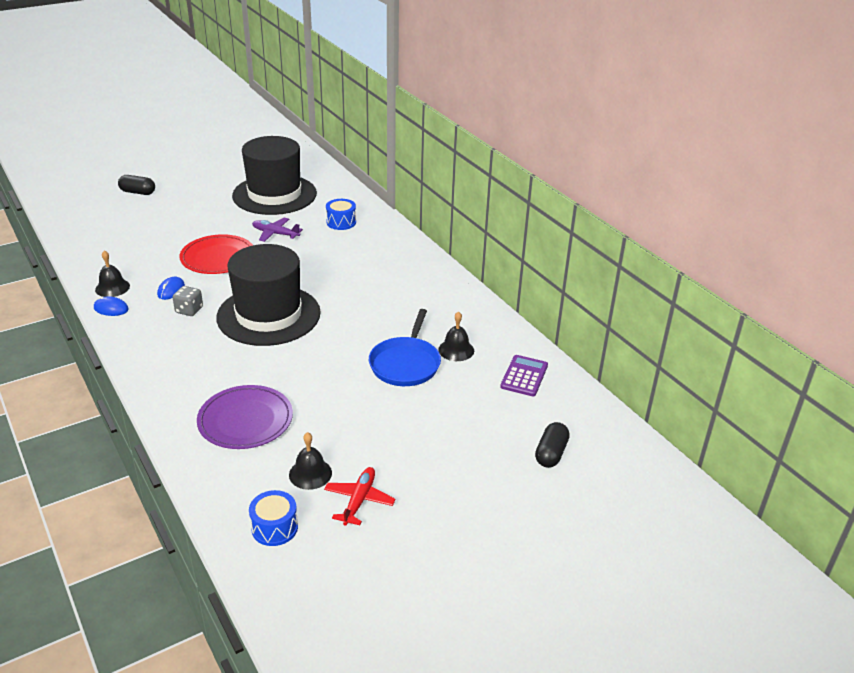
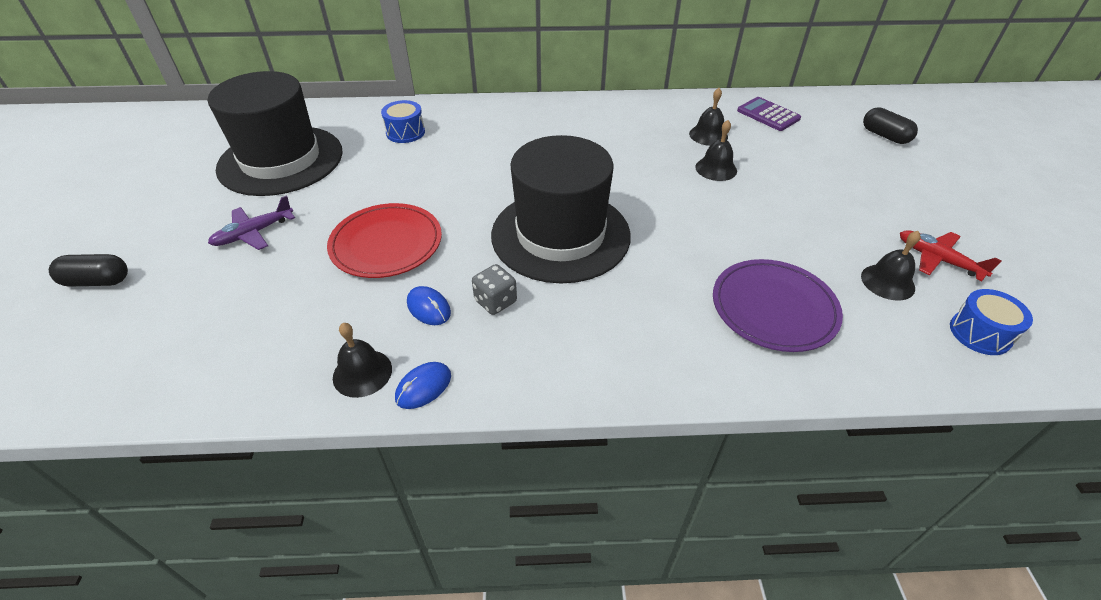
camera: 60 degrees left, 10 degrees up
(138, 192) = (97, 281): black capsule -> black capsule turned 45 degrees clockwise
(275, 234) = (378, 183): purple plane -> purple plane (254, 233)
(405, 363) = (716, 168): blue pan -> black bell

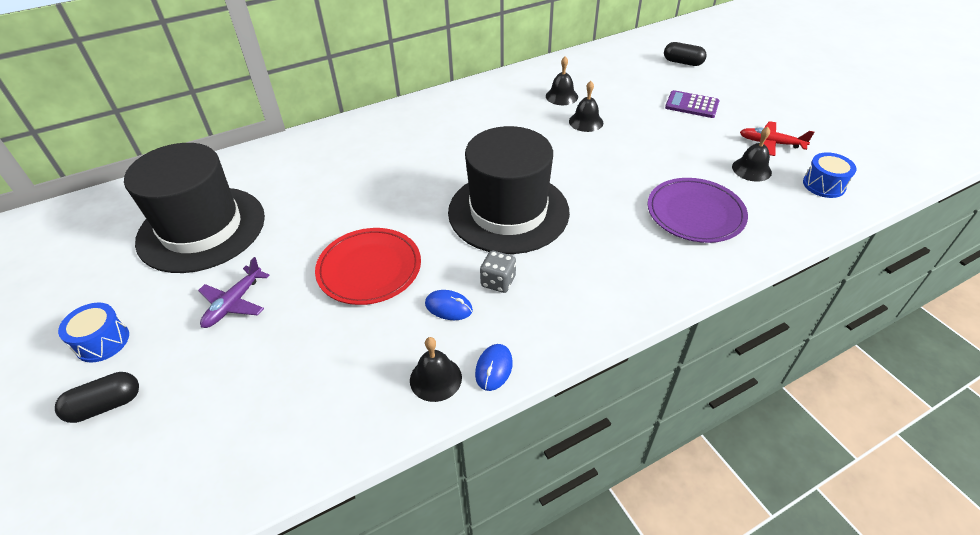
camera: 25 degrees left, 0 degrees up
(405, 132) = (305, 166): blue drum -> blue drum (102, 341)
(768, 115) = (593, 68): purple calculator -> purple calculator (692, 105)

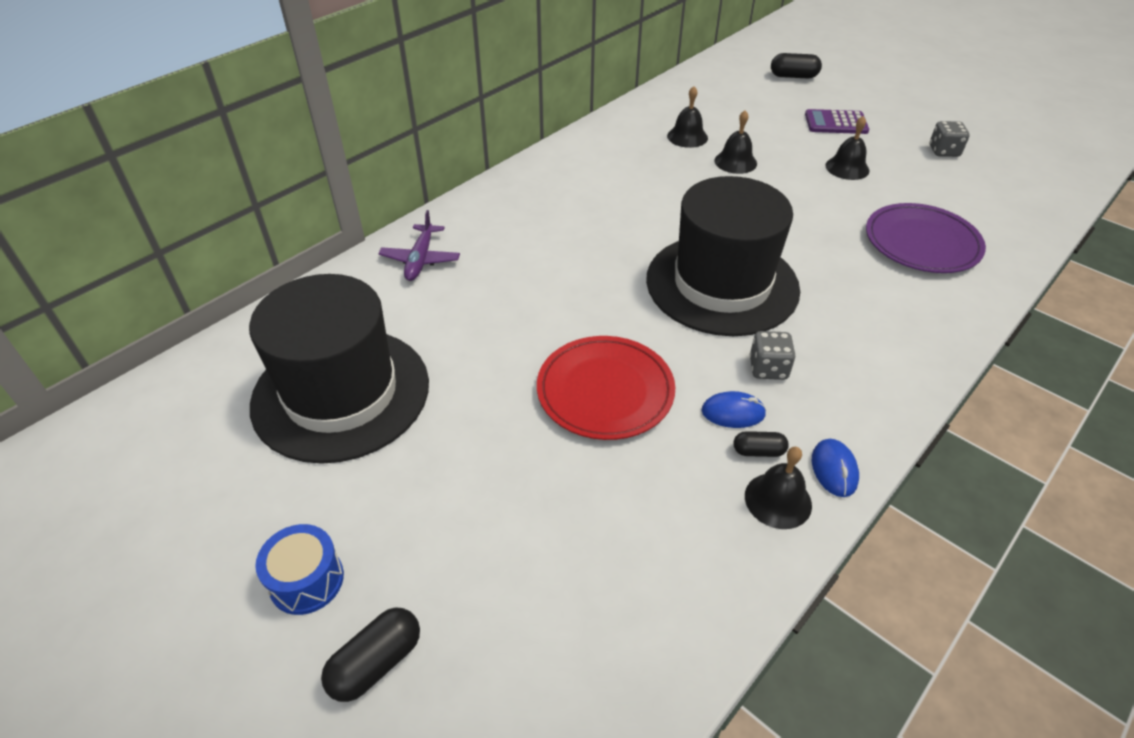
camera: 20 degrees left, 0 degrees up
(234, 303) = (459, 478): purple plane -> purple plane (420, 259)
(447, 340) = (758, 451): none -> black capsule
(751, 169) = (944, 183): black bell -> black bell (847, 168)
(771, 143) = (944, 151): red plane -> grey dice
(824, 185) = (1023, 186): blue drum -> none

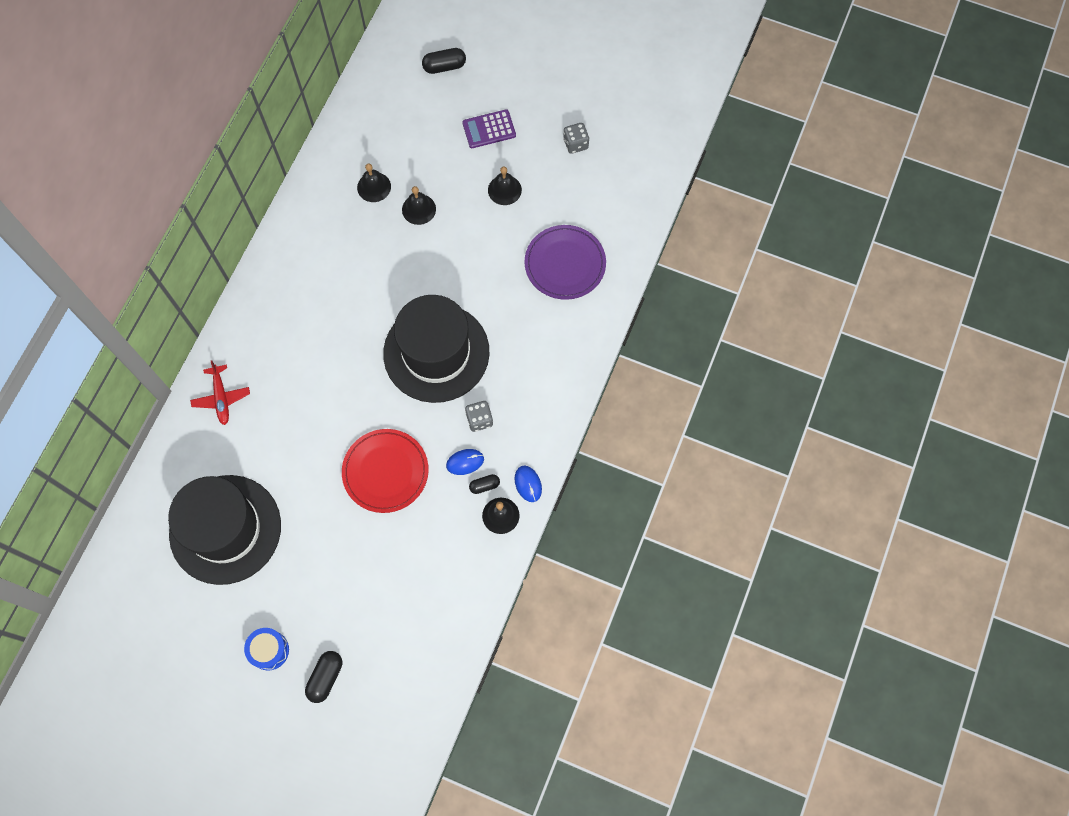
camera: 20 degrees left, 25 degrees up
(420, 259) = (221, 397): purple plane -> red plane

